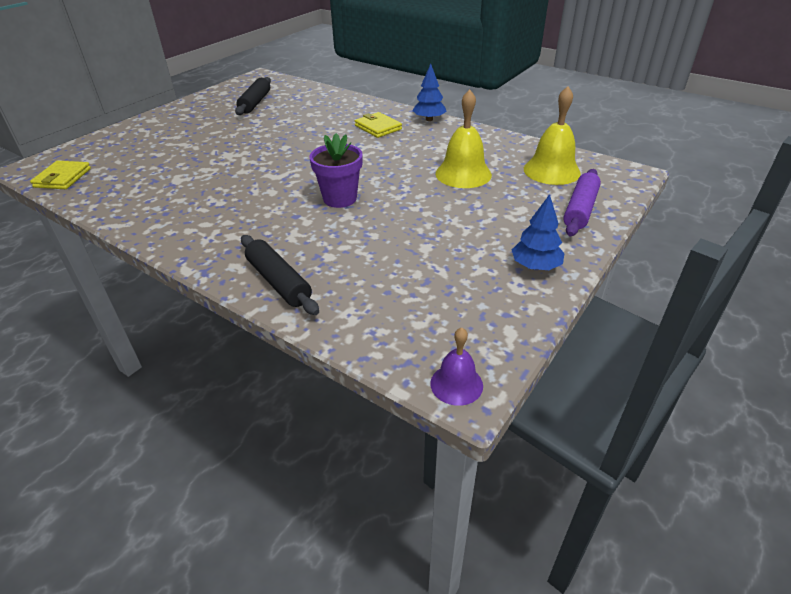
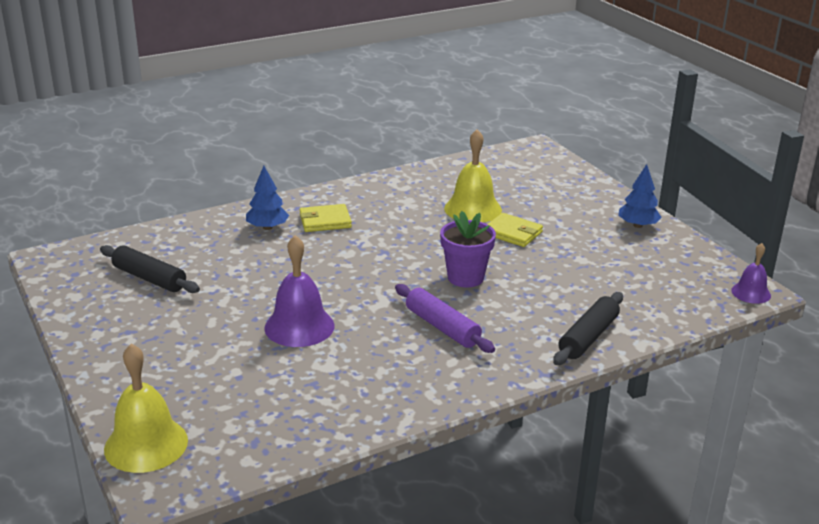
camera: 65 degrees left, 10 degrees down
(63, 178) = (230, 457): yellow wallet -> yellow wallet (512, 233)
(224, 157) = (299, 326): none -> purple bell
(278, 282) = (588, 337): black rolling pin -> black rolling pin turned 45 degrees counterclockwise
(429, 119) = (337, 191): blue tree -> blue tree (267, 227)
(551, 171) = (503, 172): yellow bell -> yellow bell (146, 444)
(580, 209) = (573, 184): purple rolling pin -> purple rolling pin (442, 327)

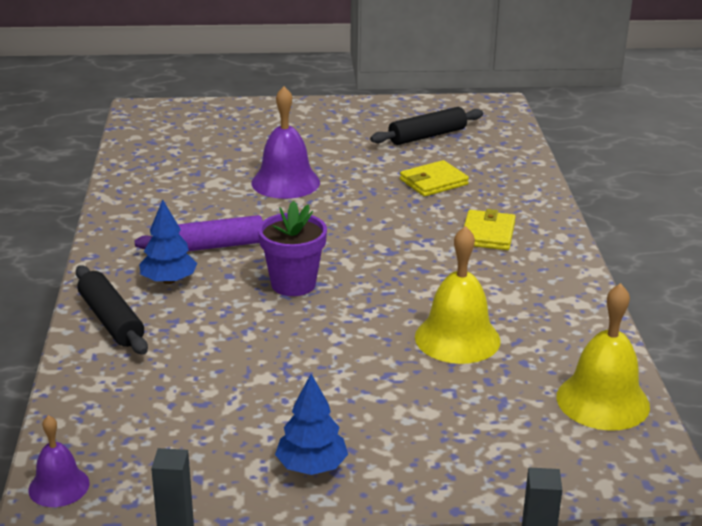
camera: 115 degrees right, 0 degrees up
(146, 444) = (192, 110): yellow bell -> yellow bell (603, 401)
(267, 227) = (493, 201): blue tree -> blue tree (169, 281)
(512, 233) = (370, 348): yellow wallet -> yellow wallet (433, 182)

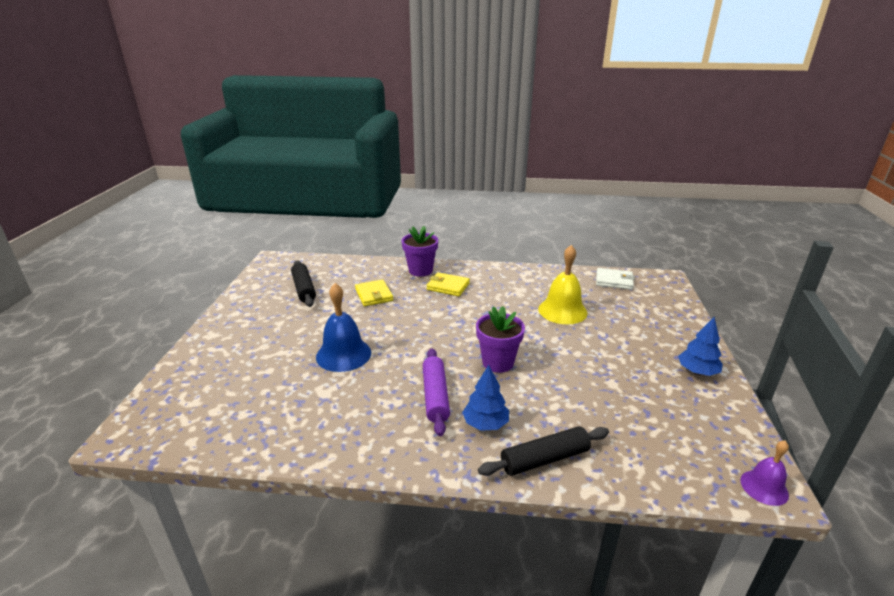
camera: 80 degrees left, 0 degrees up
(285, 182) = (343, 354): purple bell -> blue bell
(527, 207) = (420, 270): none -> purple flower pot
(603, 401) = (614, 281): yellow bell -> white wallet

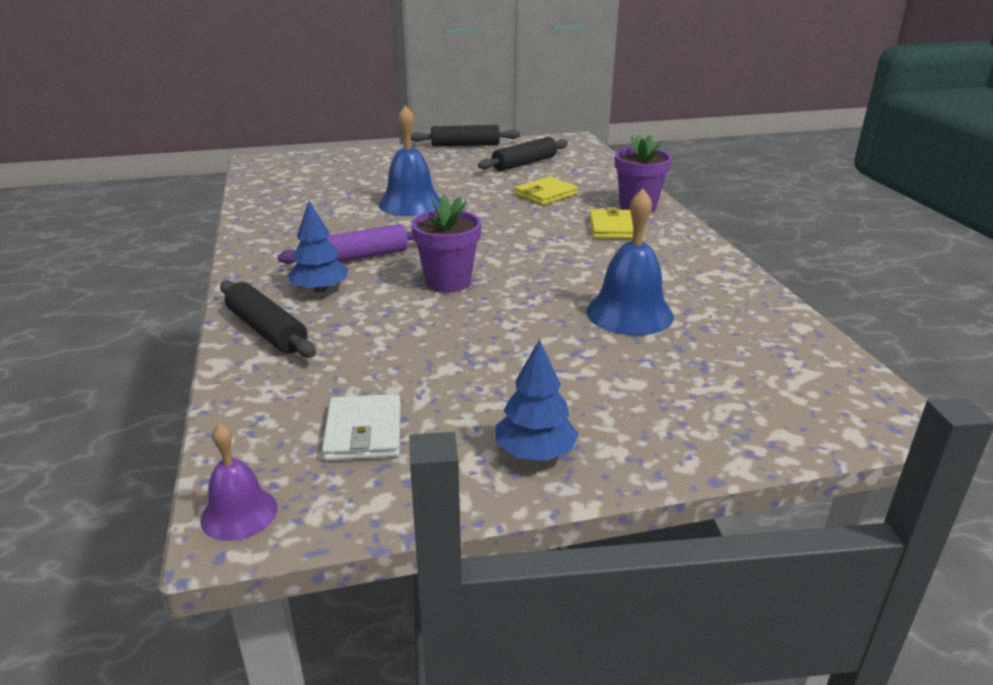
camera: 70 degrees right, 0 degrees up
(230, 304) = (465, 145): none -> black rolling pin
(562, 311) = (629, 313): yellow bell -> blue bell
(614, 281) = (800, 354): white wallet -> white wallet (364, 432)

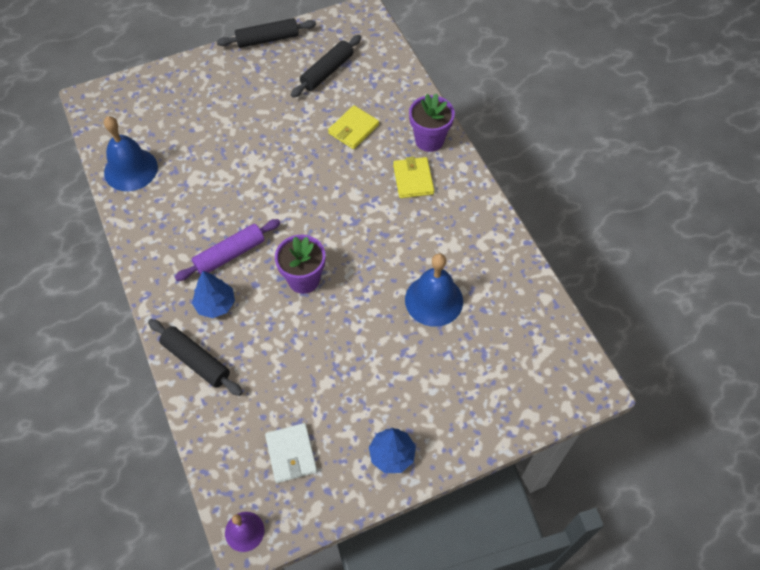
camera: 10 degrees left, 30 degrees up
(410, 204) = (247, 162): blue bell -> blue bell (130, 169)

